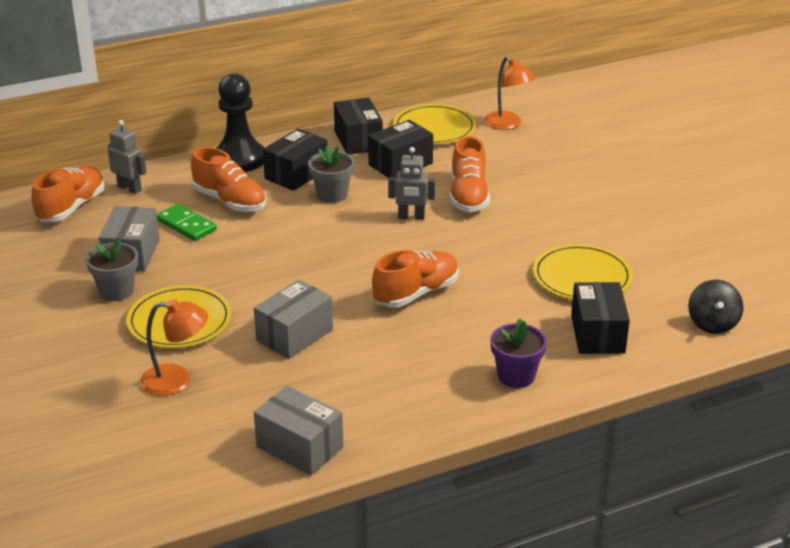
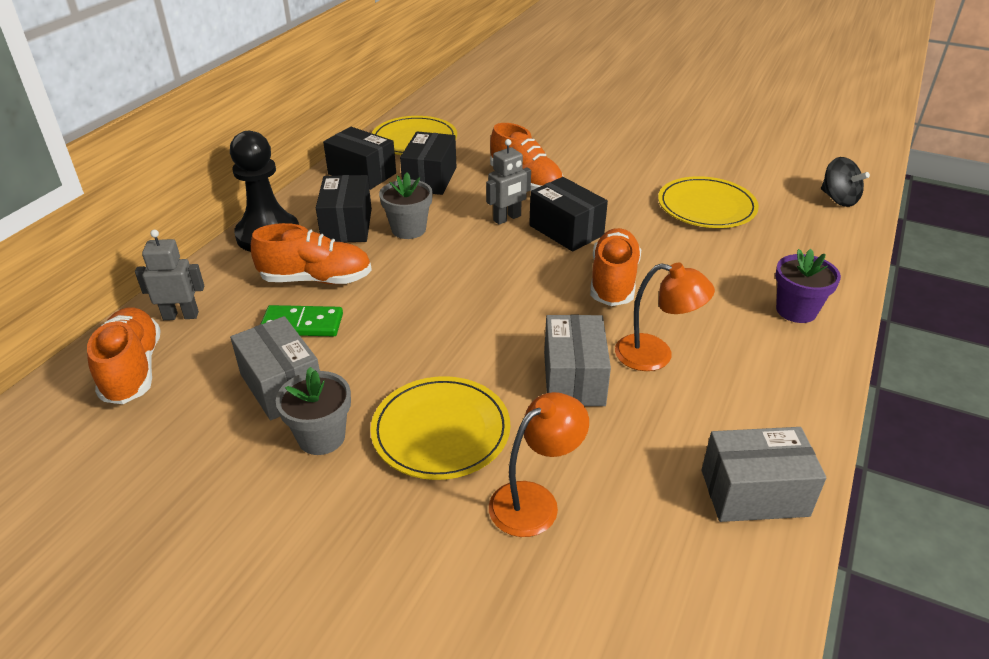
camera: 40 degrees left, 5 degrees up
(507, 124) = (469, 116): orange lamp -> orange lamp (656, 355)
(597, 334) = (788, 245): black box -> black box (566, 230)

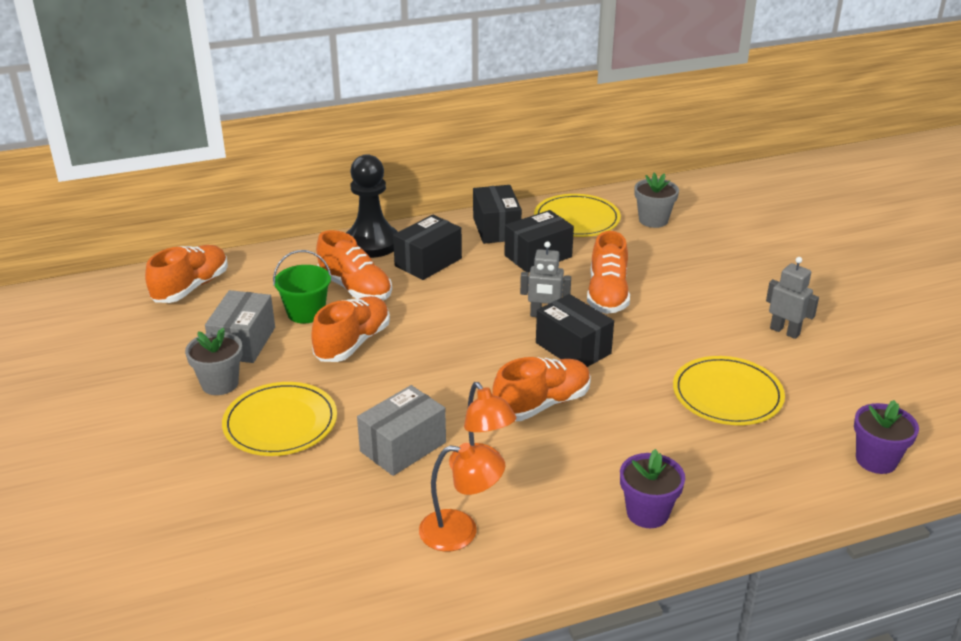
camera: 45 degrees right, 5 degrees down
(181, 315) = (254, 269): grey robot -> grey robot (785, 331)
(302, 324) = (306, 313): green domino -> green bucket
(391, 324) = (353, 343): none -> orange shoe
(408, 229) = (463, 286): grey flower pot -> grey flower pot (653, 220)
(535, 501) = (265, 495): orange lamp -> orange lamp (461, 532)
(566, 230) = (573, 348): black box -> black box turned 45 degrees counterclockwise
(754, 493) = (391, 589): grey box -> none
(838, 199) = (876, 460): black spinning top -> purple flower pot

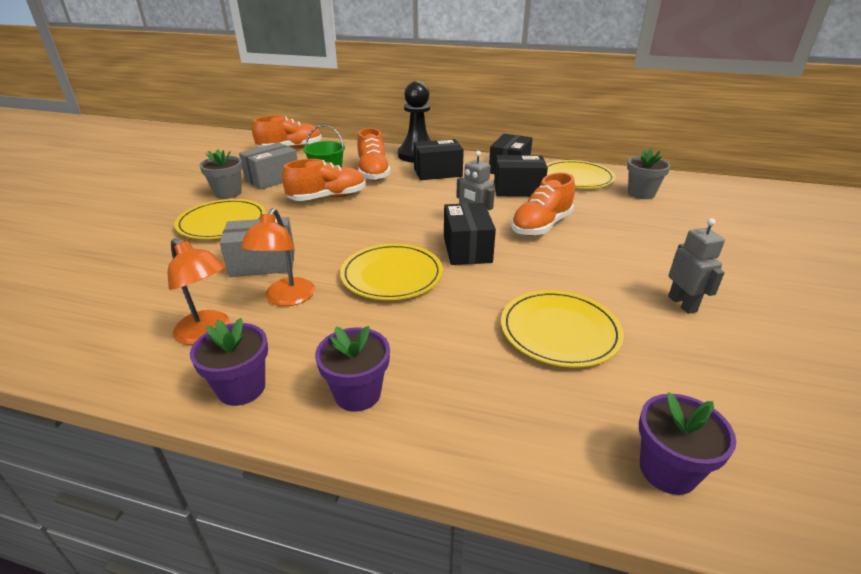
camera: 35 degrees right, 0 degrees up
(542, 404) = (392, 275): orange shoe -> yellow plate
(558, 555) = (241, 388): none -> purple flower pot

